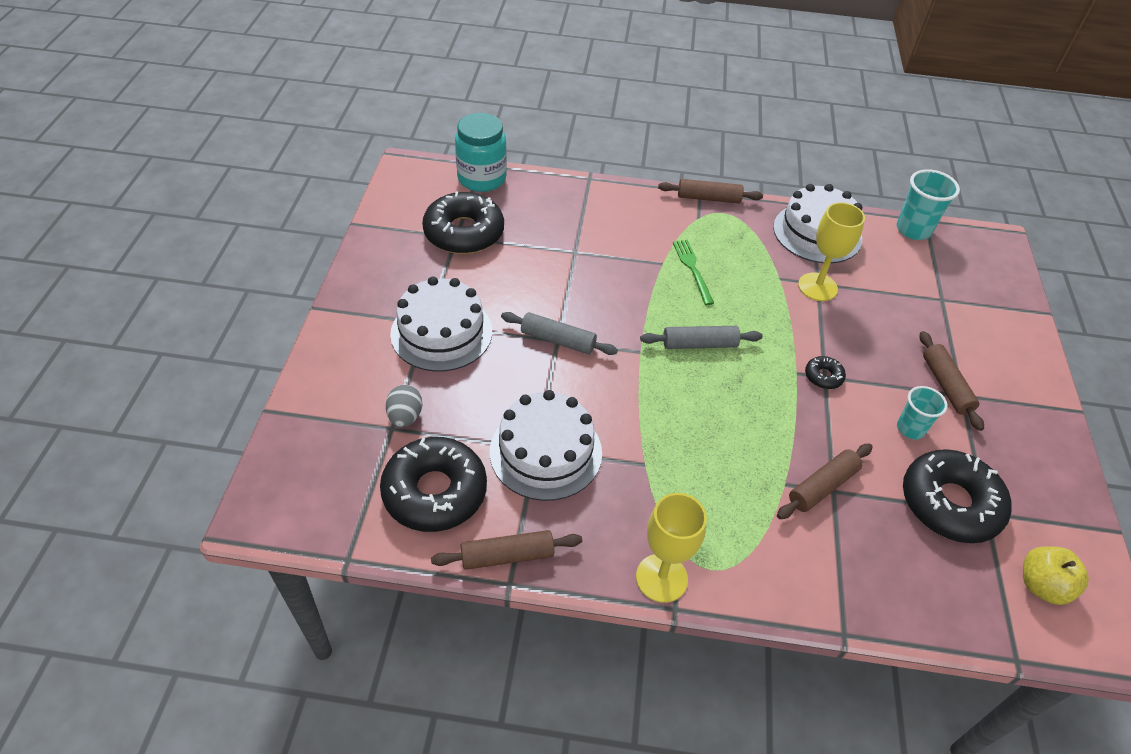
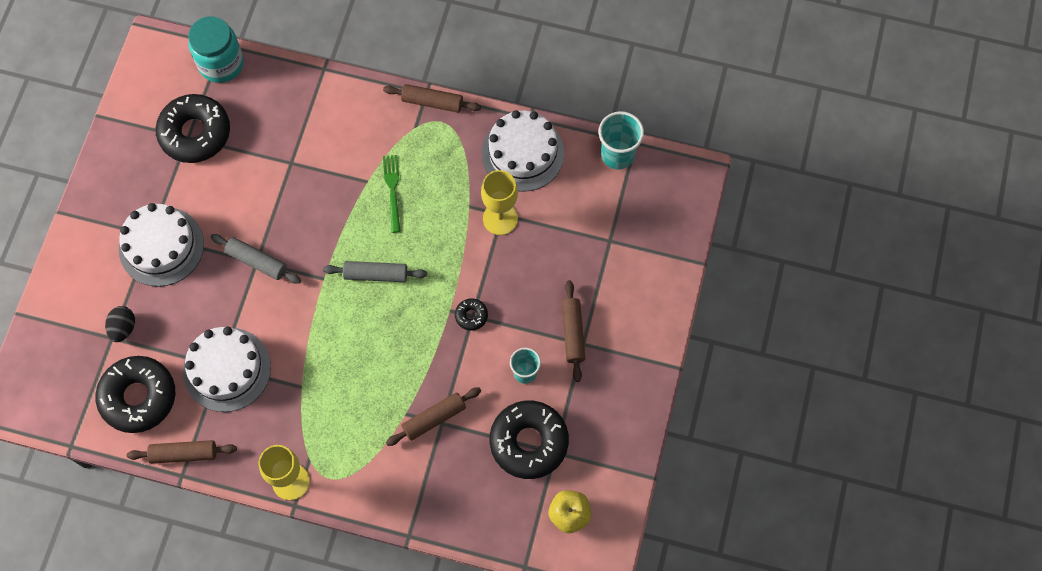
camera: 10 degrees right, 20 degrees up
(405, 417) = (123, 328): grey egg -> black egg

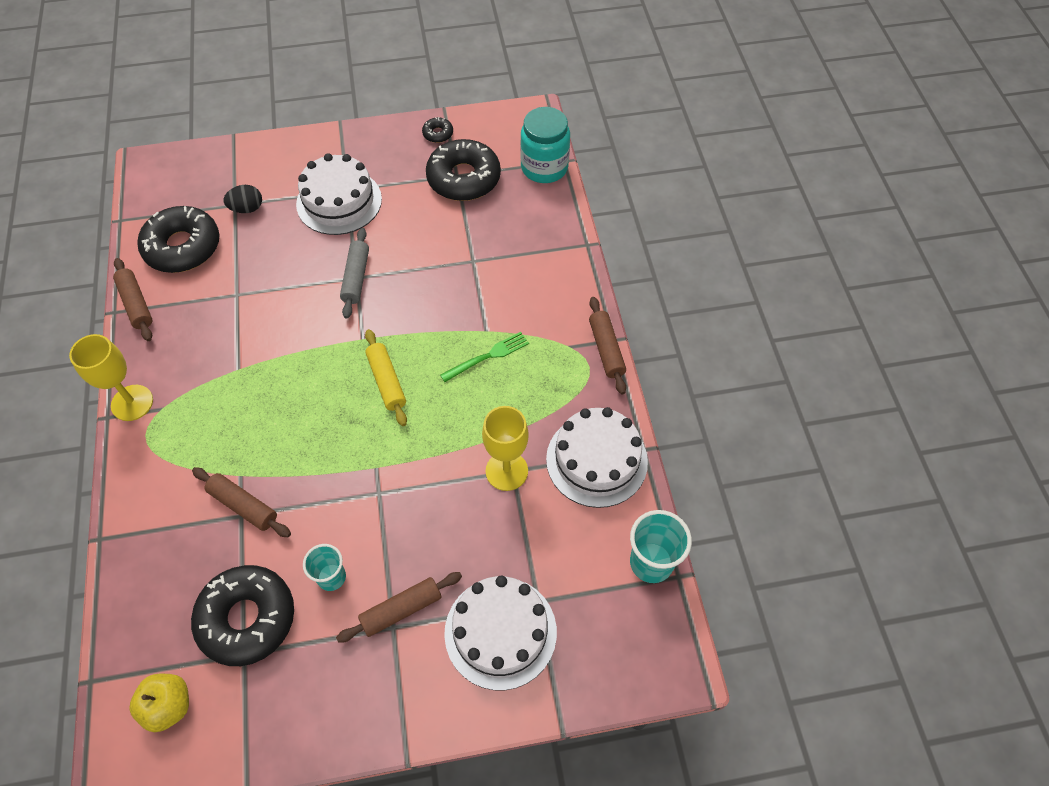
camera: 65 degrees right, 10 degrees down
(227, 369) = (234, 301): white cake -> white cake (500, 632)
(375, 274) = (386, 381): grey rolling pin -> yellow rolling pin
(471, 316) = (378, 491): black donut -> black donut (438, 134)

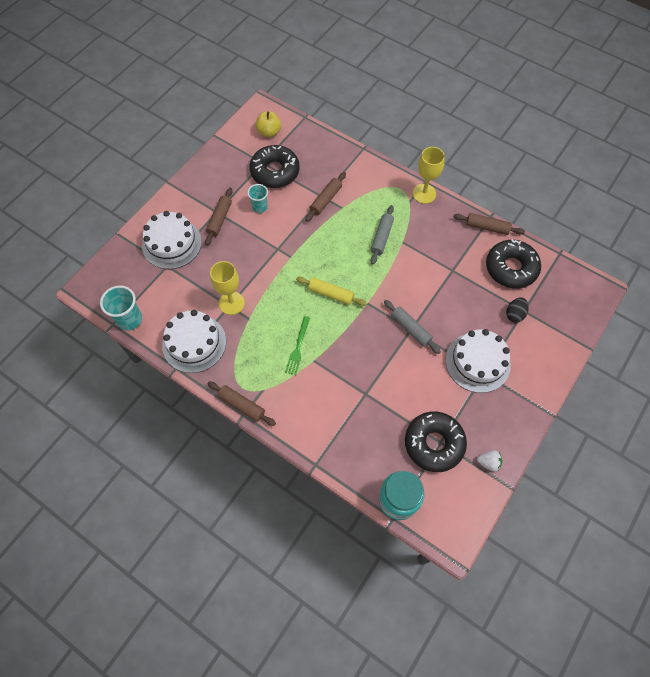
camera: 135 degrees right, 5 degrees up
(243, 506) = (325, 200): brown rolling pin -> brown rolling pin turned 45 degrees counterclockwise
(251, 395) = (381, 237): none -> grey rolling pin
(438, 134) = (488, 462): black donut -> white strawberry

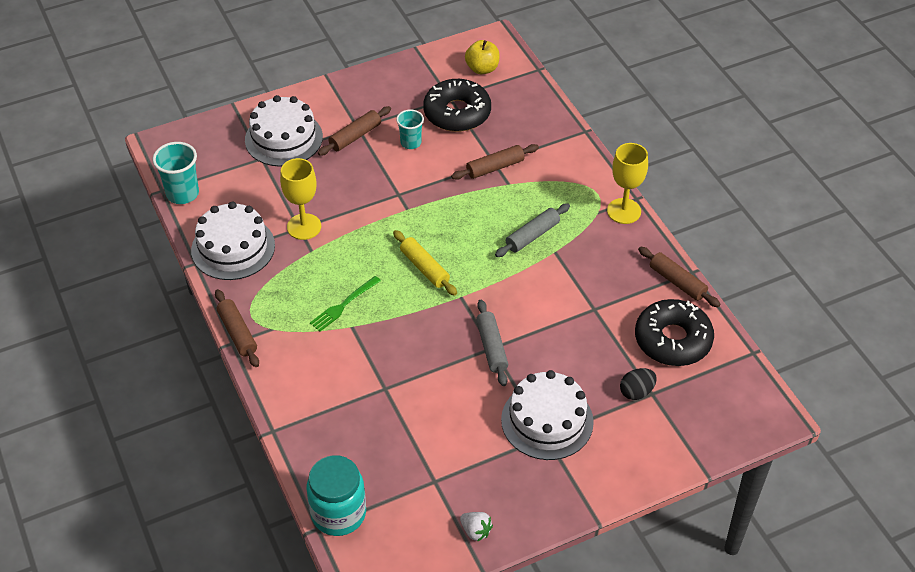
camera: 30 degrees right, 15 degrees down
(434, 443) = (425, 478): black donut -> none

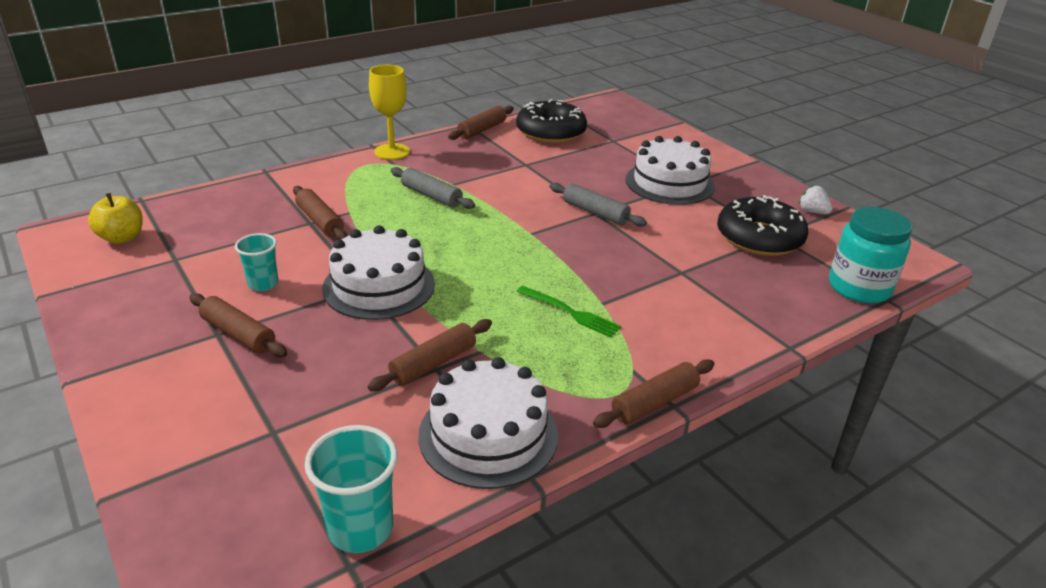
camera: 100 degrees left, 15 degrees down
(284, 138) = (226, 411): white cake -> white cake (379, 286)
(304, 226) = (433, 363): yellow goblet -> brown rolling pin
(424, 268) = (493, 258): yellow rolling pin -> none
(457, 113) = (210, 252): black donut -> black donut (759, 238)
(476, 531) = (812, 211): white strawberry -> white strawberry turned 75 degrees counterclockwise
(491, 347) = (595, 212): grey rolling pin -> grey rolling pin turned 60 degrees clockwise
(636, 392) = (615, 146): black egg -> none

